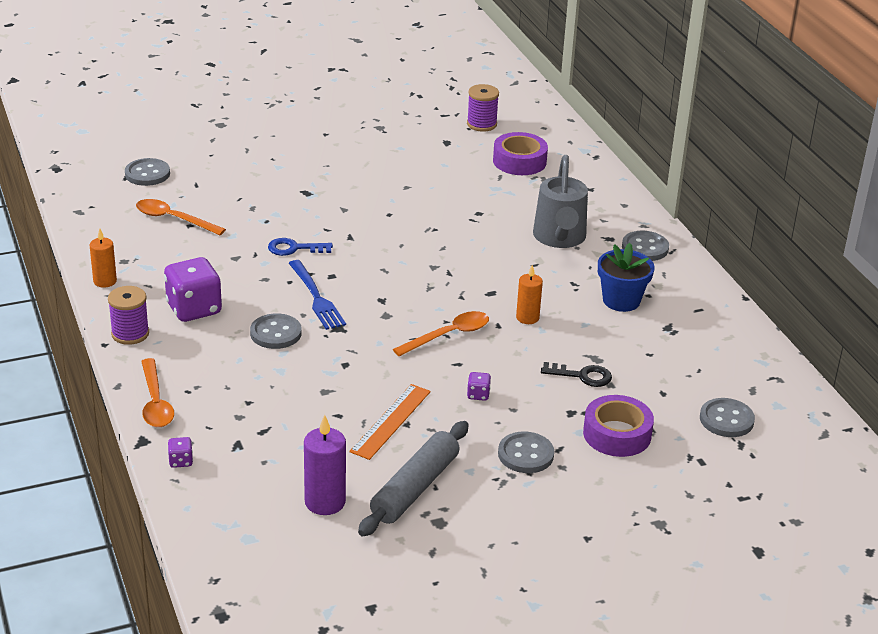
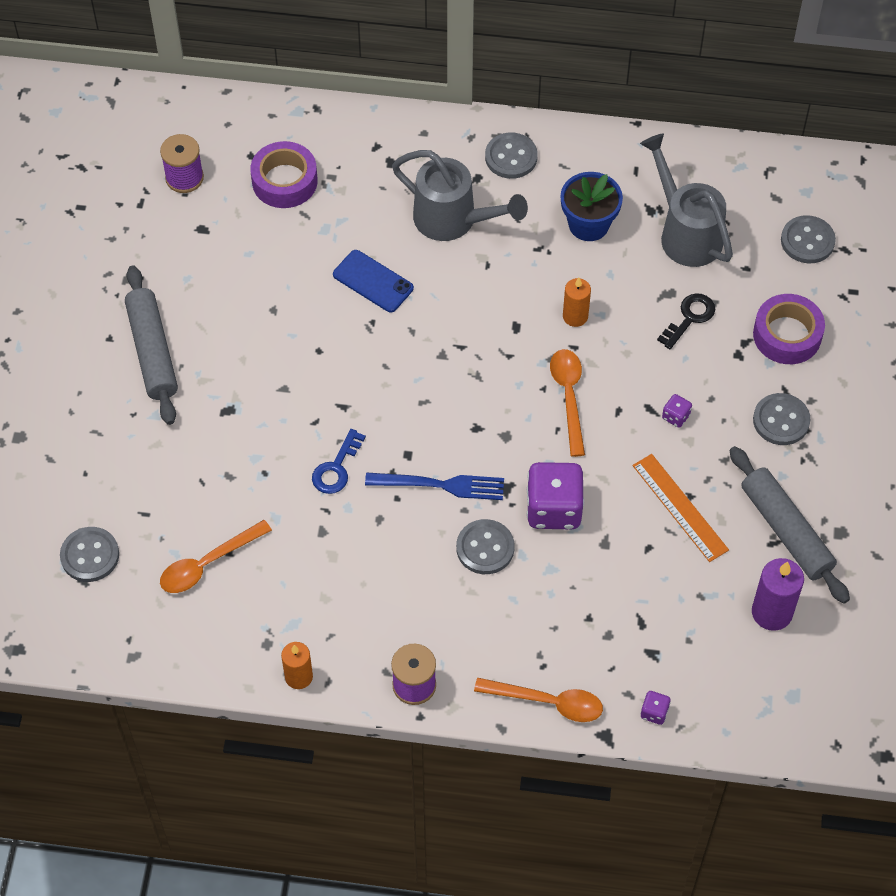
camera: 60 degrees left, 25 degrees up
(194, 309) = (400, 607): purple dice -> purple dice (553, 509)
(329, 151) = (153, 351): none -> grey rolling pin
(470, 219) = (373, 281): none -> blue phone
(664, 351) = (686, 233): none -> grey watering can

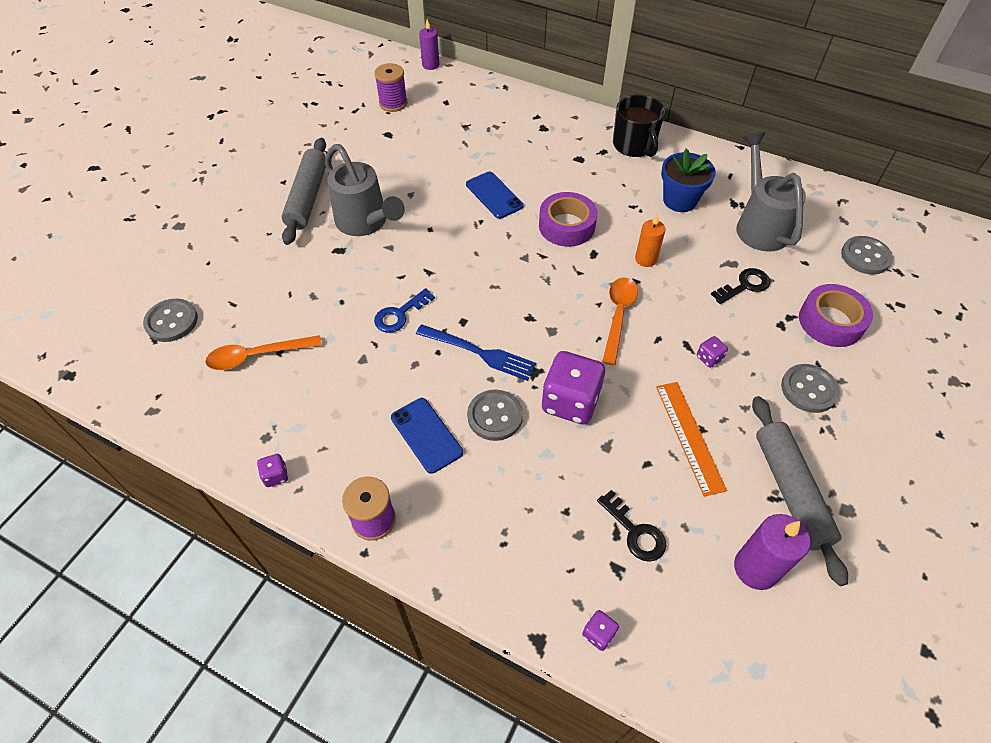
camera: 20 degrees right, 5 degrees down
(202, 98) = (430, 65): none -> purple candle
(284, 181) = (461, 121): purple tape -> purple tape (566, 226)
(298, 676) = (276, 475): orange candle -> purple dice
(426, 589) = (426, 435): none -> blue phone
(453, 220) = (573, 172): grey watering can -> grey watering can (365, 222)
(511, 157) = (634, 145): grey button -> black mug
(548, 702) = (493, 583): orange spoon -> none
(657, 615) = (635, 531): none -> black key

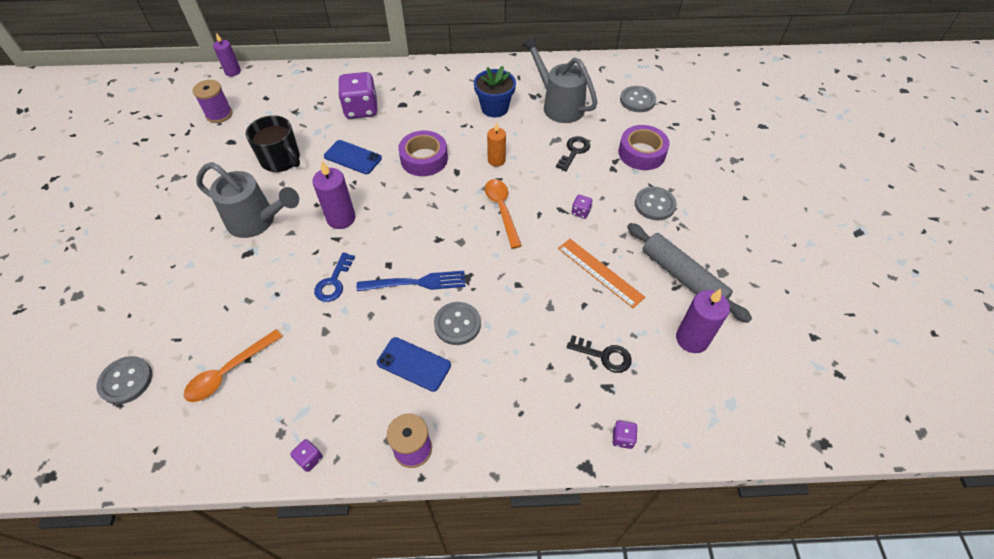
camera: 30 degrees left, 0 degrees up
(308, 197) = (190, 221): grey rolling pin -> none
(445, 253) = (341, 218): none -> purple candle
(570, 402) = (505, 287): purple dice -> purple dice (361, 109)
(634, 145) = (437, 79): black mug -> black mug (281, 159)

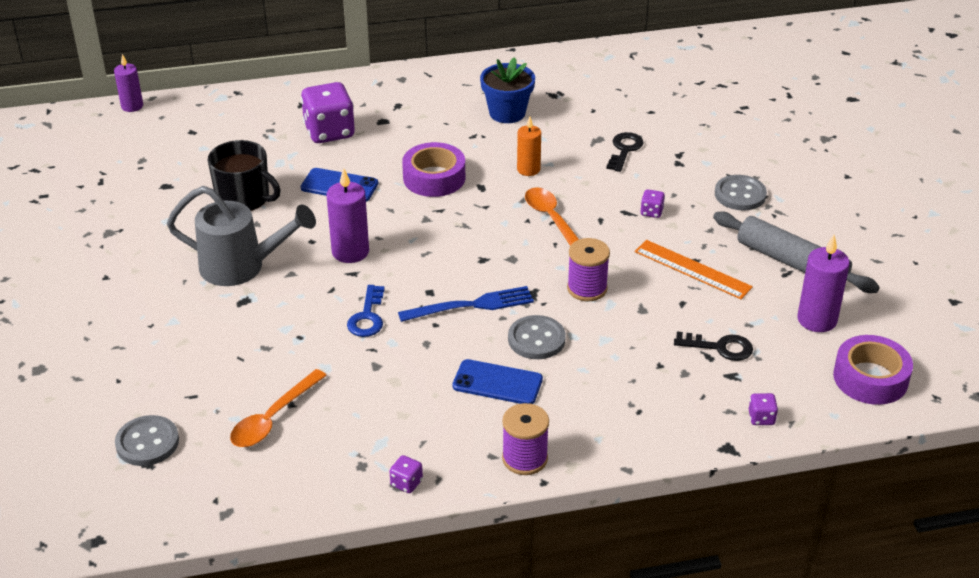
camera: 10 degrees left, 15 degrees down
(219, 114) = (136, 157): purple spool -> purple spool (587, 288)
(559, 105) = (590, 102): grey watering can -> none
(637, 100) = (689, 86): grey button -> none
(641, 153) = (710, 143): purple tape -> purple tape (870, 378)

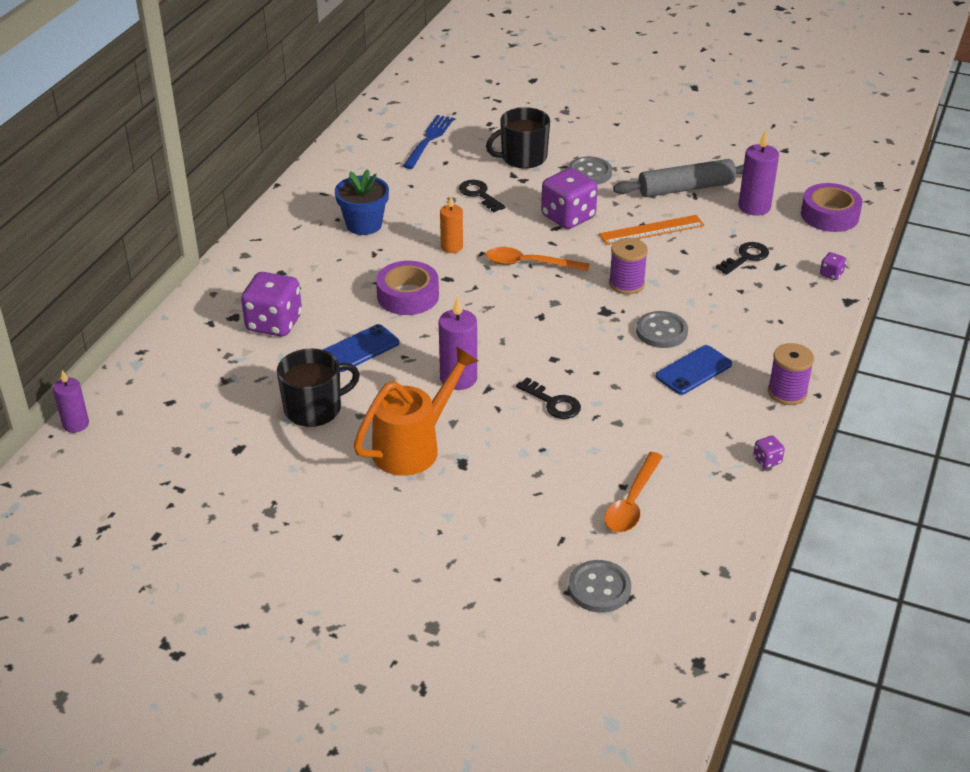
camera: 55 degrees left, 0 degrees up
(241, 267) = (413, 447): grey watering can -> orange watering can
(273, 418) = (632, 502): orange spoon -> orange spoon turned 45 degrees clockwise
(367, 316) = (553, 402): blue key -> black key
(472, 305) = (591, 345): blue fork -> blue fork (429, 140)
(651, 212) = (568, 217): purple dice -> purple dice, size x2.28
(714, 148) = (522, 157): none -> black mug

